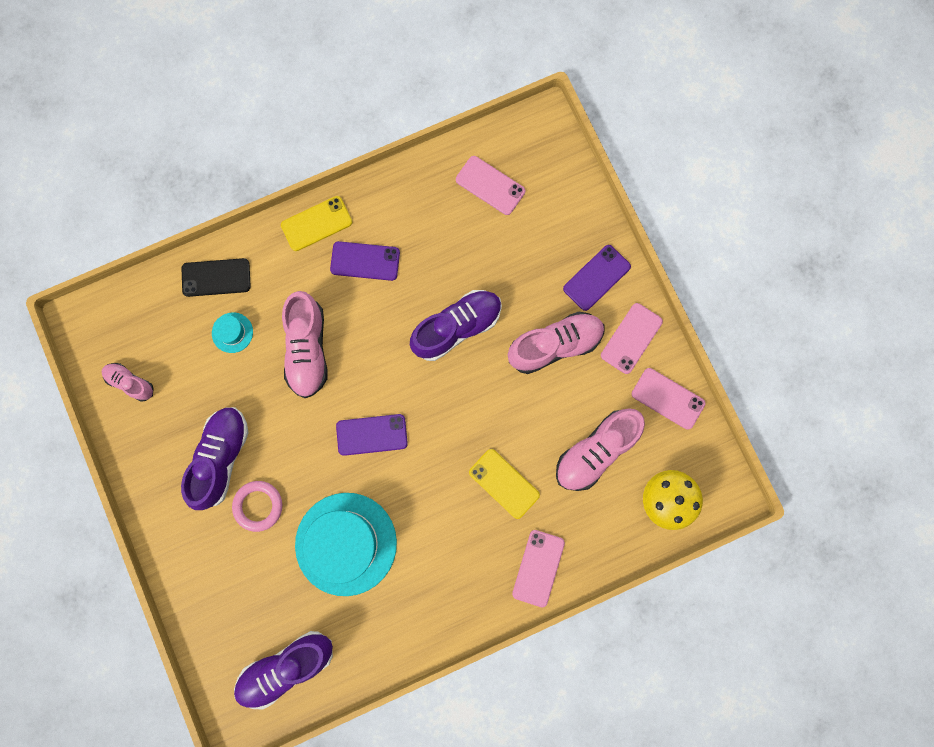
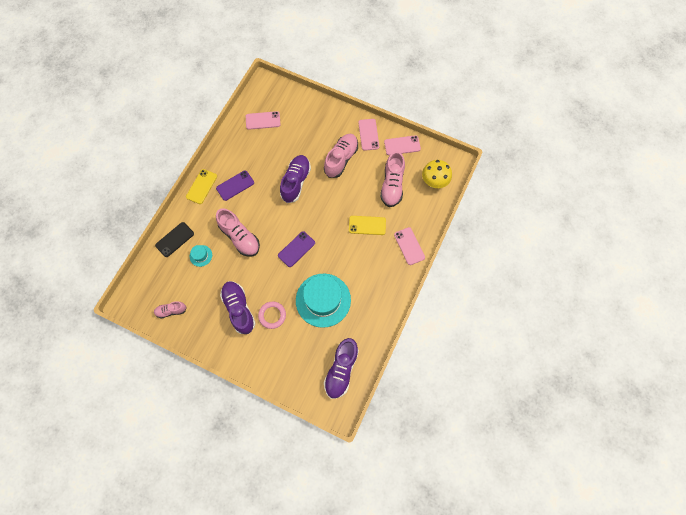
camera: 40 degrees left, 10 degrees down
(596, 277) = (335, 123): purple phone -> none

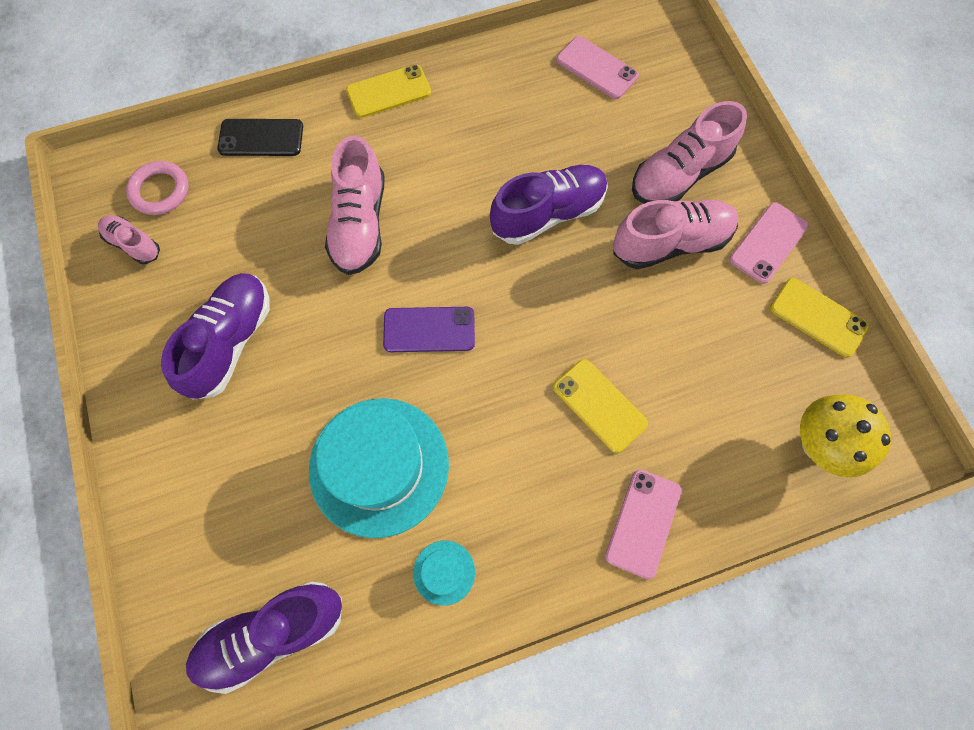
camera: 45 degrees right, 0 degrees up
(201, 255) = (270, 198): turquoise hat -> turquoise hat (444, 572)
(235, 185) = (442, 134): purple phone -> none
(272, 315) = (268, 406): pink ring -> pink ring (160, 191)
(392, 185) = (723, 374): pink shoe -> pink shoe (679, 174)
(402, 145) = (818, 317): pink phone -> yellow phone

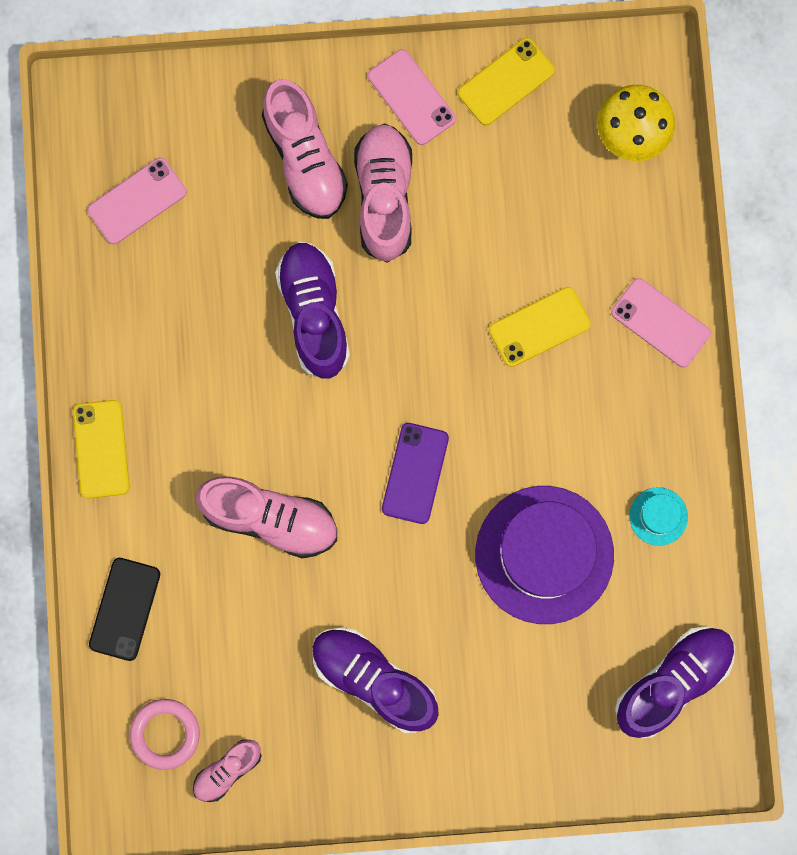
camera: 75 degrees left, 10 degrees up
(273, 633) = (673, 682): purple shoe -> purple shoe turned 120 degrees counterclockwise
(379, 466) = (544, 554): turquoise hat -> purple hat

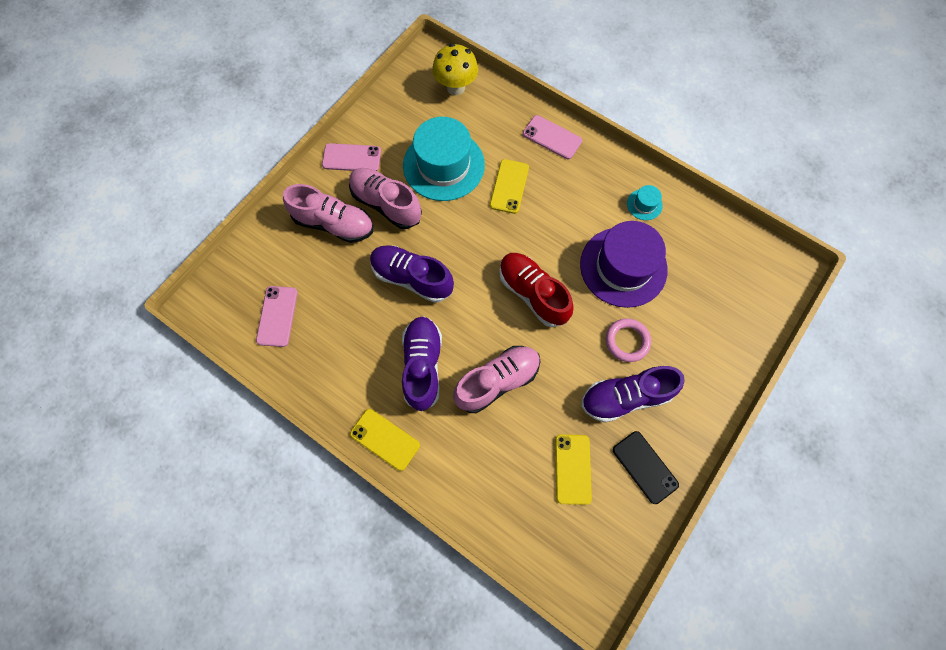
camera: 50 degrees left, 10 degrees down
(125, 609) = (482, 499): black phone -> black phone (645, 467)
(165, 734) = (570, 534): pink ring -> pink ring (627, 341)
(227, 770) = (617, 516): pink shoe -> none
(415, 473) = (533, 294): purple phone -> red shoe
(500, 220) = (443, 165): none -> turquoise hat
(506, 81) = (383, 116): yellow phone -> yellow phone (572, 469)
(660, 323) = (552, 137): pink phone -> pink phone turned 45 degrees clockwise
(673, 682) = (733, 258): purple shoe -> purple shoe (422, 366)

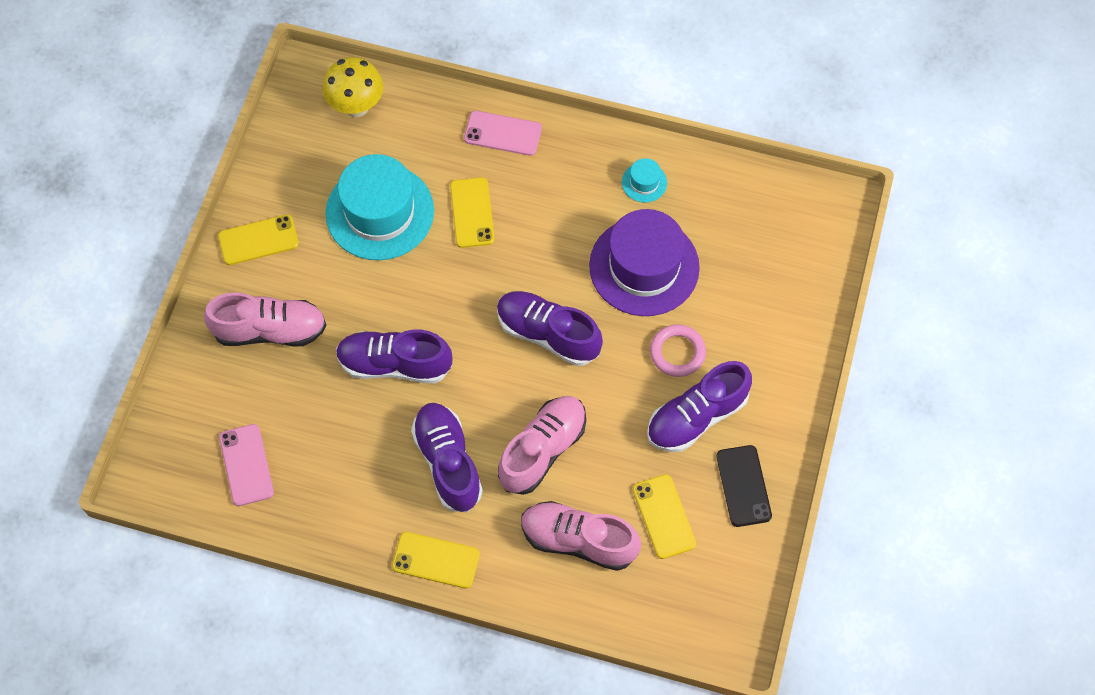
camera: 20 degrees left, 5 degrees down
(352, 158) = (258, 240): pink phone -> yellow phone
(386, 204) = (326, 284): pink shoe -> pink shoe (578, 540)
(533, 294) = (548, 334): red shoe -> purple shoe
(645, 467) = (743, 486): black phone -> black phone turned 45 degrees clockwise

